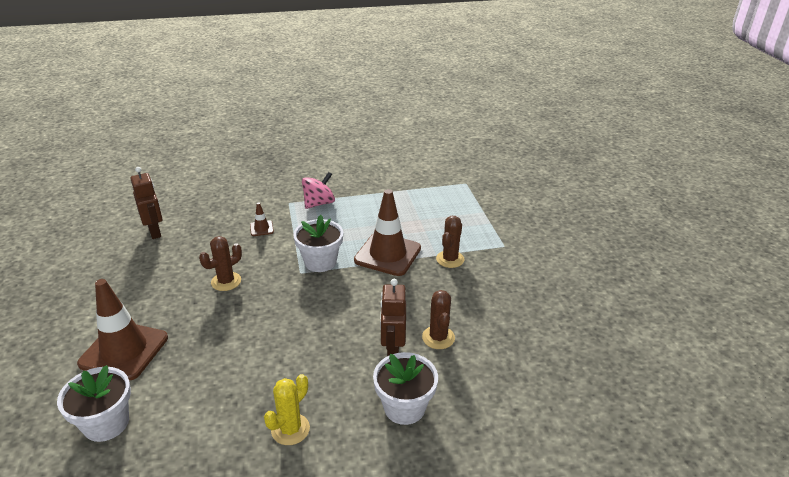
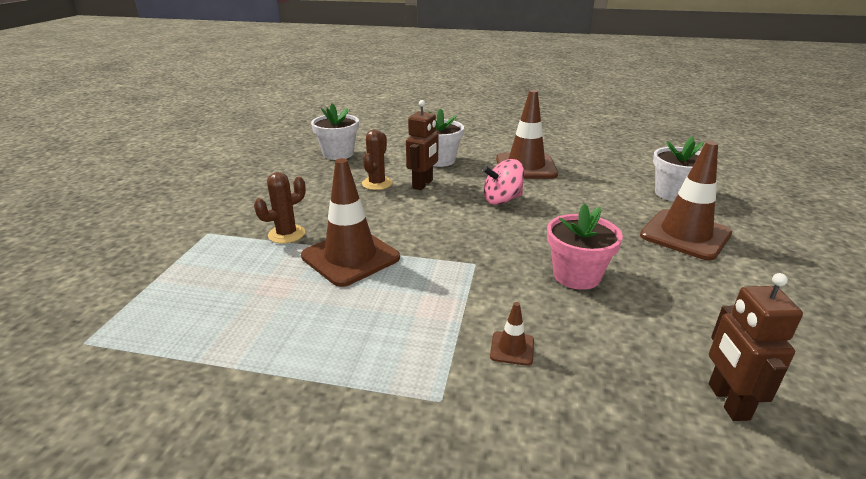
camera: 155 degrees left, 5 degrees down
(226, 281) = (576, 275): brown cactus -> pink flower pot
(290, 429) = (526, 166): yellow cactus -> brown traffic cone
(319, 203) = (382, 377): pink spinning top -> pink spinning top (502, 200)
(320, 262) = (442, 269): white flower pot -> white flower pot (338, 154)

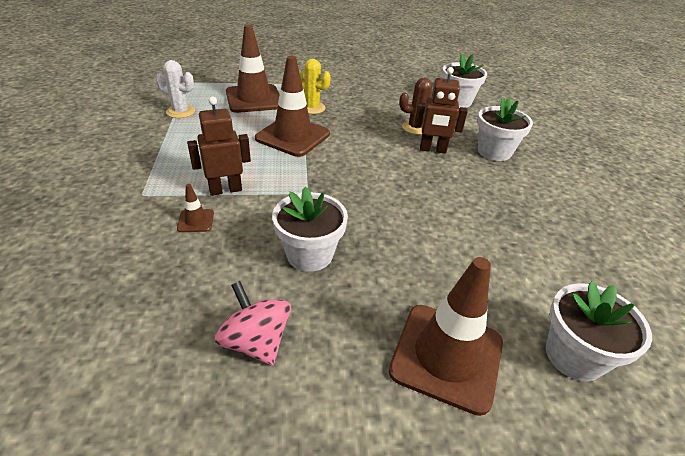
camera: 70 degrees right, 10 degrees up
(202, 353) = (181, 112): none -> white cactus
(286, 234) = (312, 108): brown cactus -> yellow cactus
(502, 200) = (435, 198): pink spinning top -> pink spinning top (256, 342)
(526, 166) = (534, 209): brown traffic cone -> brown traffic cone (254, 99)
(576, 275) = (309, 254): pink flower pot -> white flower pot
(727, 401) = (133, 353): brown robot -> brown robot (225, 190)

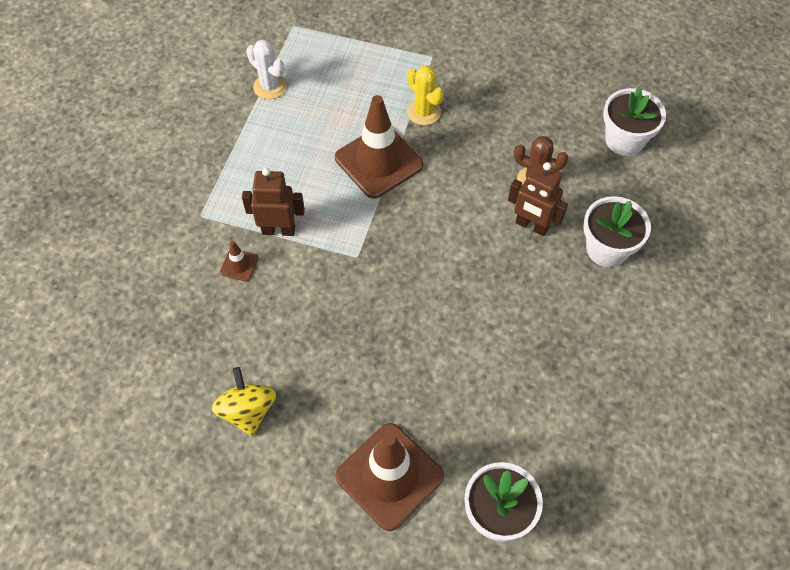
camera: 25 degrees right, 20 degrees up
(254, 99) = (361, 78): brown traffic cone -> none
(256, 342) = (248, 411): pink spinning top -> yellow spinning top
(309, 254) = (325, 337): white flower pot -> none

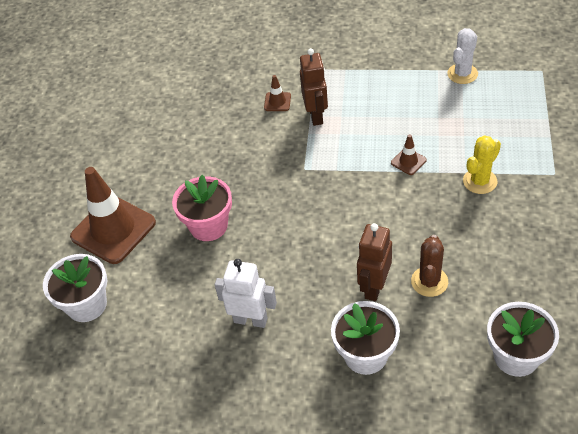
camera: 85 degrees right, 10 degrees down
(248, 411) = (156, 138): yellow spinning top -> none
(378, 161) = (408, 161): brown traffic cone -> brown traffic cone, size x0.43
(413, 366) = (208, 226): none -> pink flower pot
(550, 341) = (250, 320): none -> white robot

